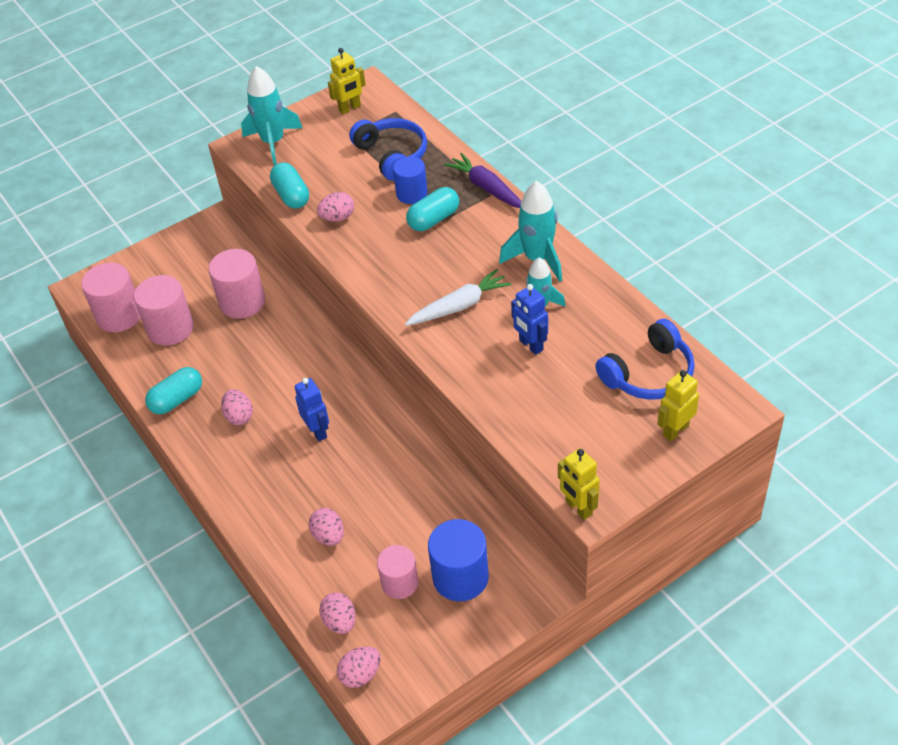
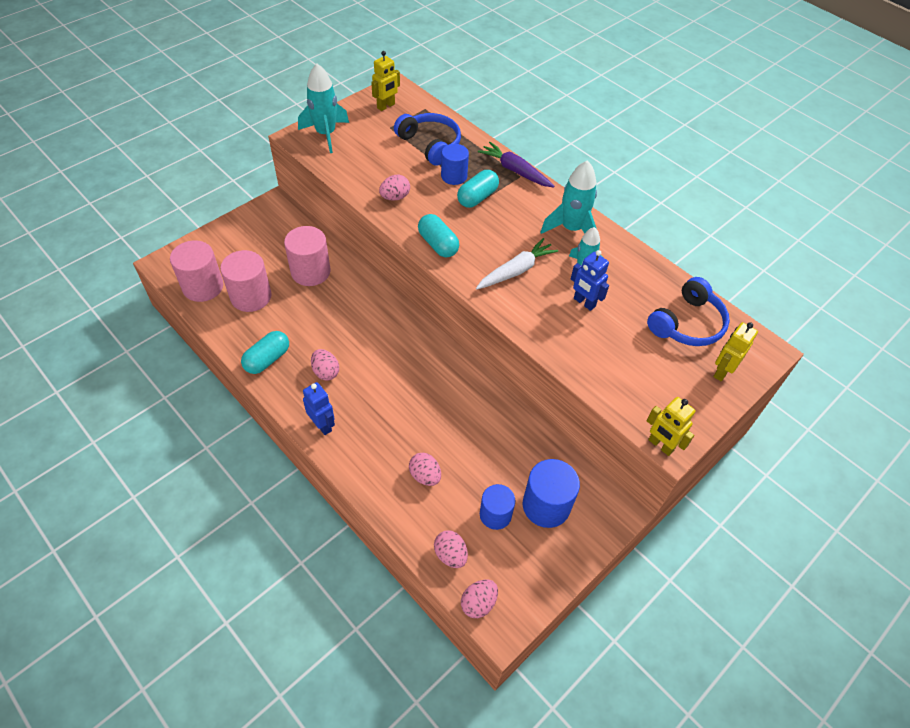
camera: 15 degrees left, 5 degrees up
(291, 195) = (351, 179): turquoise capsule -> turquoise capsule (438, 244)
(318, 431) = (397, 382): blue robot -> blue robot (322, 425)
(400, 583) = (495, 514): pink cylinder -> blue cylinder

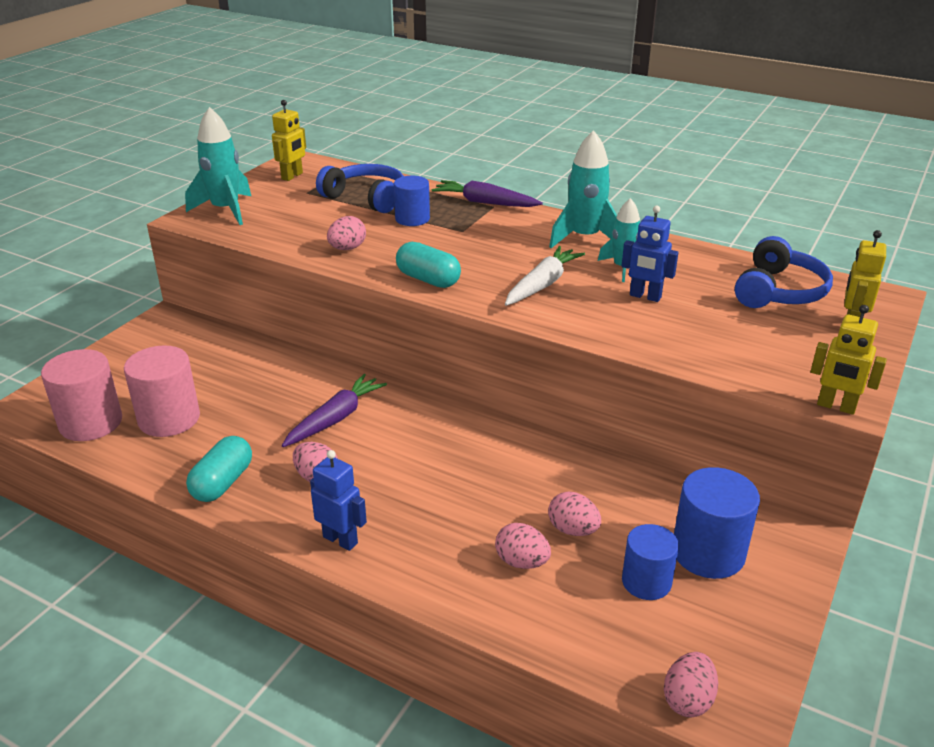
camera: 15 degrees left, 20 degrees down
(310, 272) = (246, 375): pink cylinder -> none
(354, 326) = (335, 418): none -> purple carrot
(450, 554) = (611, 649): pink egg -> pink egg (573, 530)
(477, 197) = (453, 231): turquoise capsule -> none

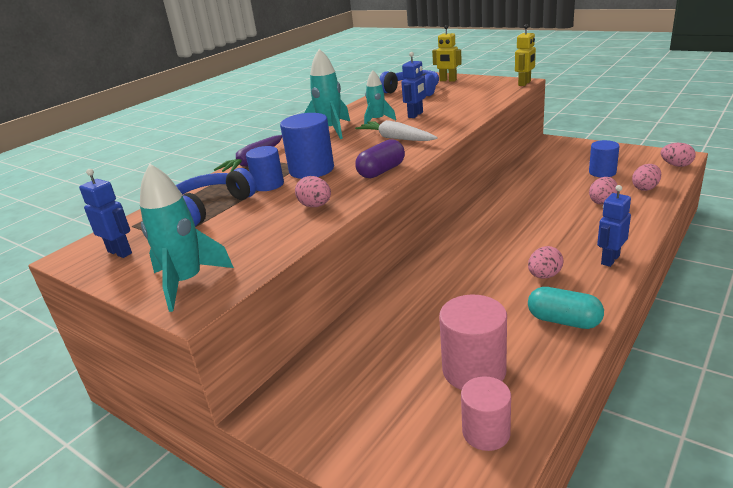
camera: 80 degrees left, 5 degrees down
(91, 423) = (486, 432): pink cylinder -> pink cylinder, size x0.66
(292, 176) = (120, 252): yellow robot -> blue robot
(335, 418) = (467, 275): purple carrot -> none
(428, 279) = (381, 171): turquoise capsule -> purple capsule
(573, 530) = (569, 189): pink egg -> pink egg (645, 188)
(708, 552) = (573, 159): blue cylinder -> blue cylinder (311, 170)

